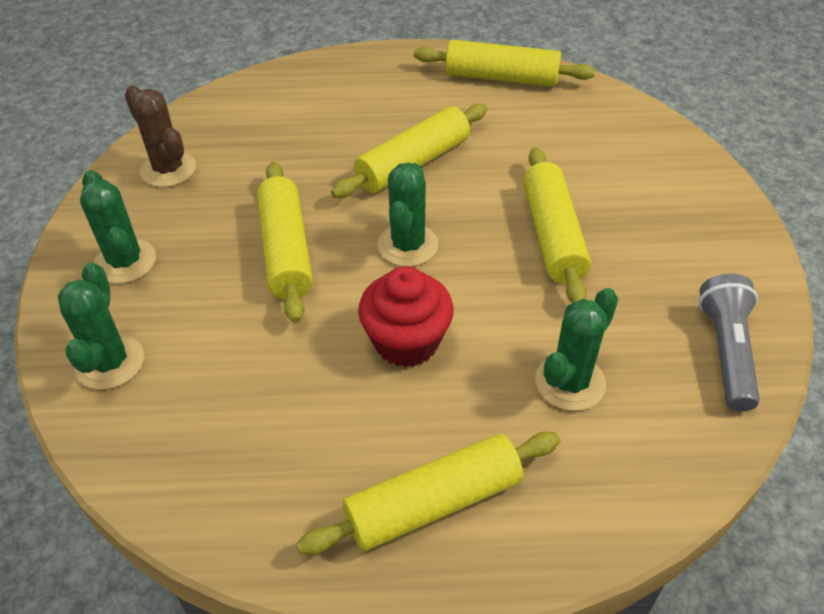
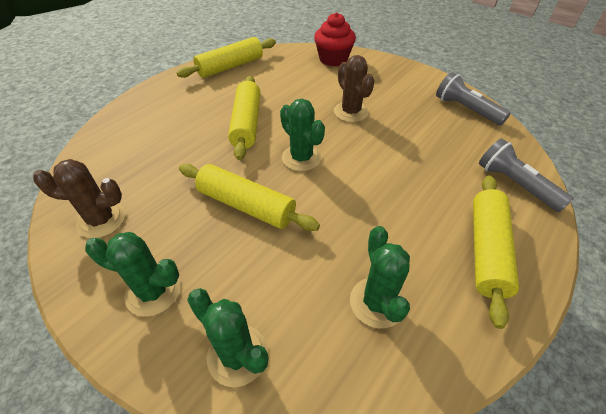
camera: 50 degrees left, 0 degrees up
(406, 341) = (368, 197): red cupcake -> red cupcake (333, 59)
(553, 235) = (351, 112): yellow rolling pin -> brown cactus
(570, 382) = (445, 159): green cactus -> green cactus (377, 302)
(605, 486) = (515, 184): none -> grey flashlight

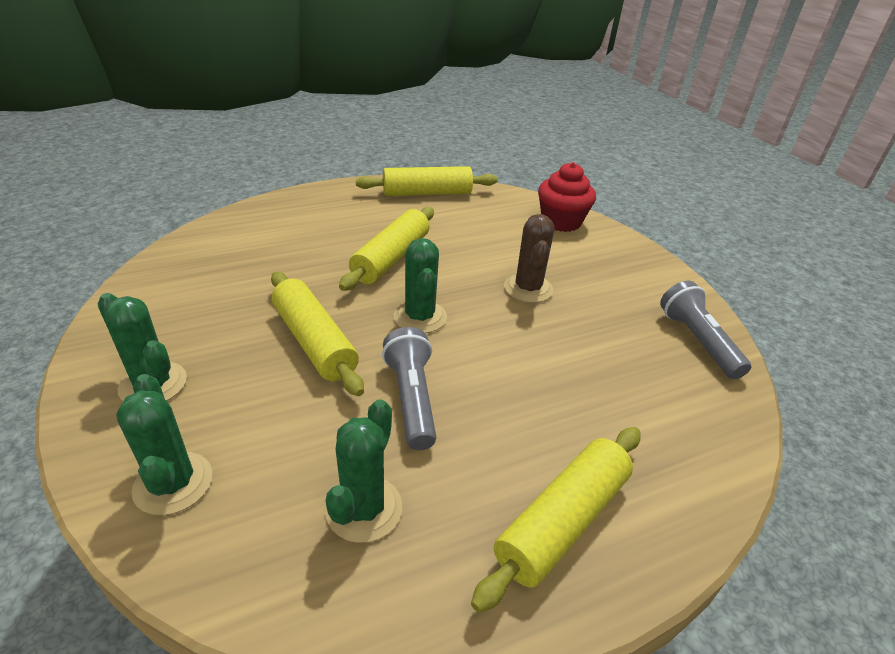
camera: 25 degrees right, 10 degrees down
(101, 220) = (167, 298): brown cactus -> none
(515, 184) = (685, 462): grey flashlight -> grey flashlight (411, 398)

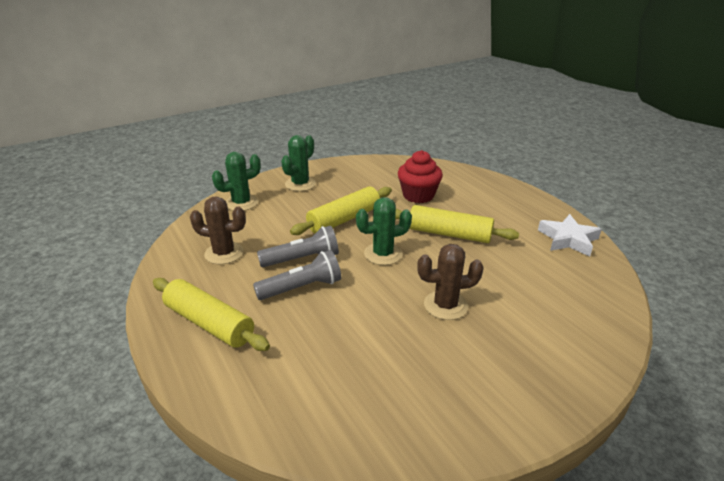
camera: 85 degrees right, 5 degrees down
(364, 509) = (224, 253): green cactus -> brown cactus
(427, 193) = (568, 239): yellow rolling pin -> white star
(561, 222) = (588, 328): red cupcake -> red cupcake (418, 195)
(697, 341) = (412, 426): grey flashlight -> grey flashlight (302, 288)

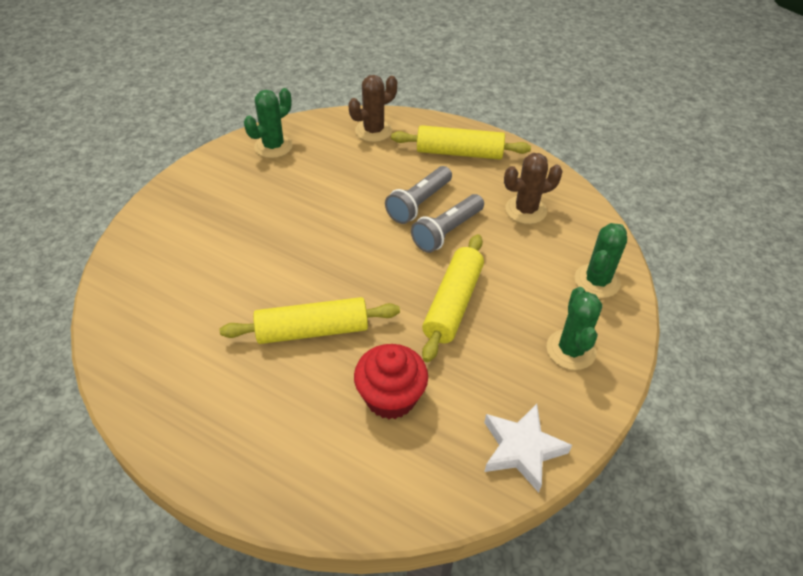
camera: 150 degrees right, 15 degrees up
(383, 254) = (372, 269): green cactus -> green cactus (273, 146)
(445, 305) = (280, 233): brown cactus -> brown cactus (373, 131)
(568, 239) = (154, 383): white star -> white star (521, 449)

